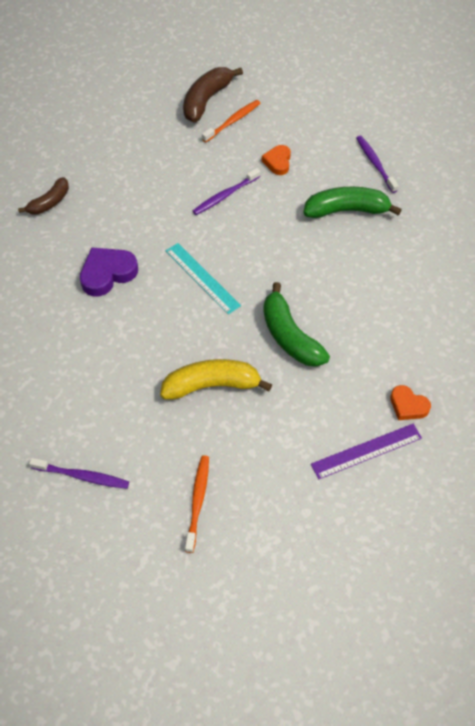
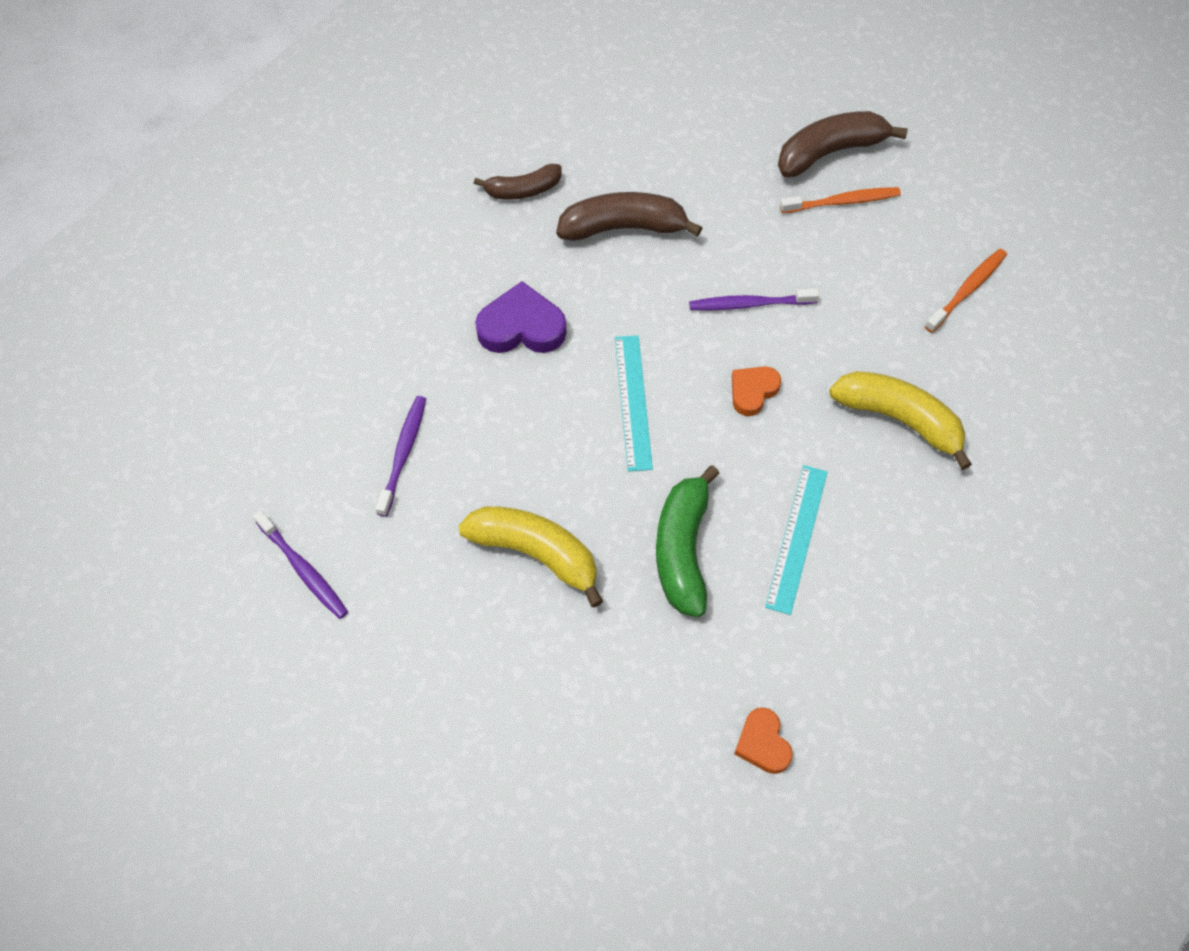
camera: 35 degrees right, 5 degrees up
(124, 192) = (624, 227): none -> brown banana
(198, 501) = (407, 690): orange toothbrush -> orange toothbrush (967, 290)
(278, 162) = (858, 295): orange heart -> orange heart (753, 391)
(343, 296) = (797, 538): none -> turquoise ruler
(347, 210) = (899, 419): green banana -> yellow banana
(366, 451) = (660, 767): purple ruler -> none
(375, 163) = (995, 373): purple toothbrush -> purple toothbrush (403, 454)

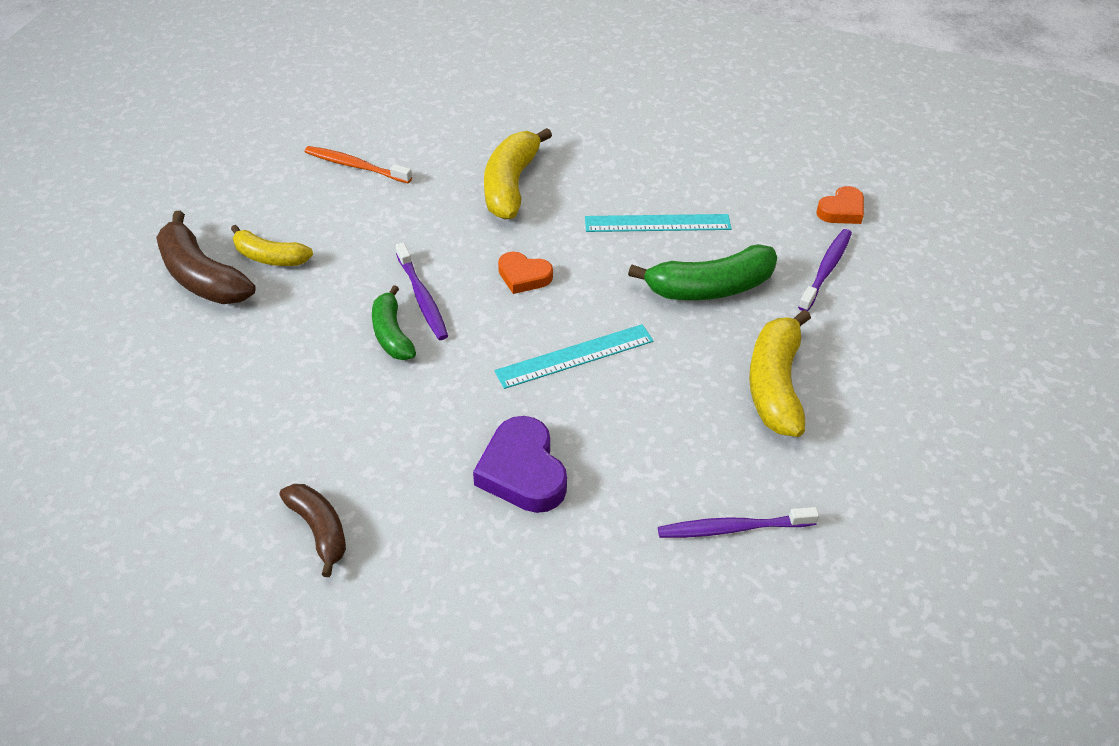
camera: 110 degrees left, 15 degrees down
(303, 570) = (915, 571): purple toothbrush -> purple toothbrush (826, 269)
(624, 227) = (352, 418): brown banana -> none
(711, 272) = (392, 334): none -> green banana
(842, 202) = (270, 257): orange toothbrush -> yellow banana

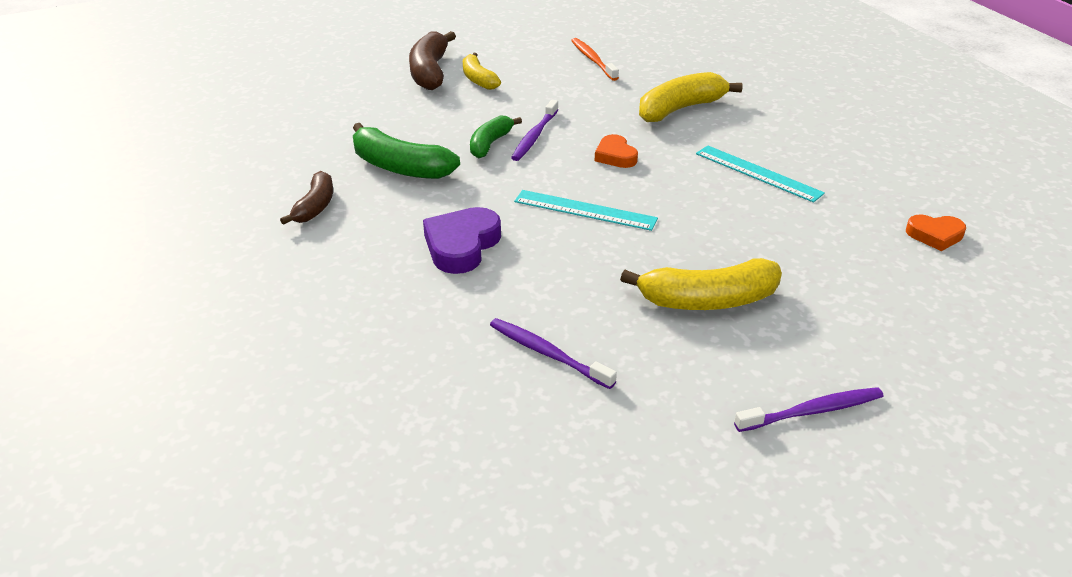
camera: 45 degrees right, 10 degrees down
(709, 288) = (742, 224): green banana -> green banana (399, 167)
(775, 384) = (707, 300): yellow banana -> yellow banana turned 150 degrees counterclockwise
(826, 269) = (861, 261): purple toothbrush -> purple toothbrush (812, 411)

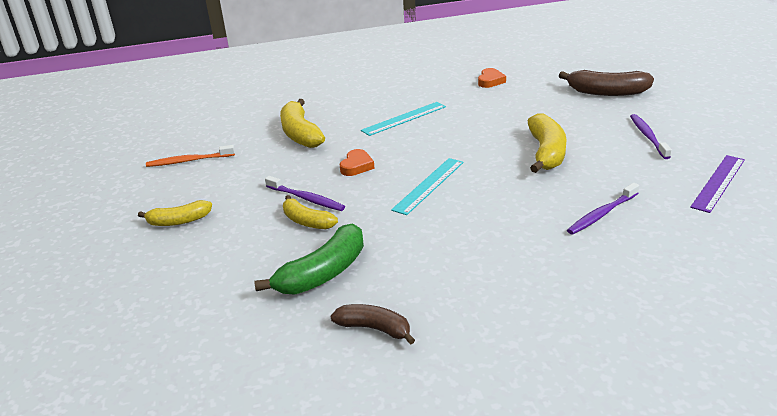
camera: 75 degrees left, 5 degrees down
(430, 72) = (138, 249): brown banana -> brown banana (607, 92)
(461, 245) = (463, 244): purple heart -> none
(490, 144) = (307, 221): green banana -> yellow banana
(615, 156) = (356, 166): orange heart -> orange heart turned 60 degrees counterclockwise
(674, 487) = (718, 183): none -> purple ruler

